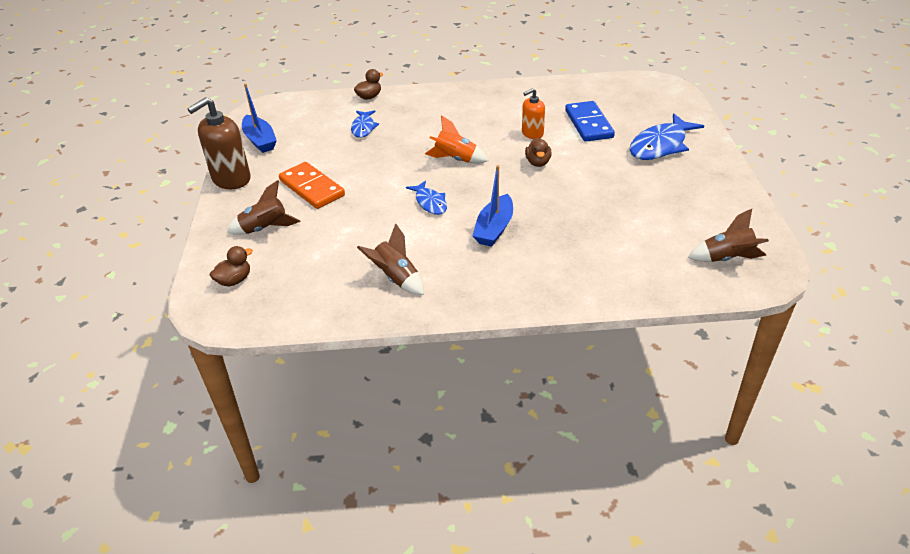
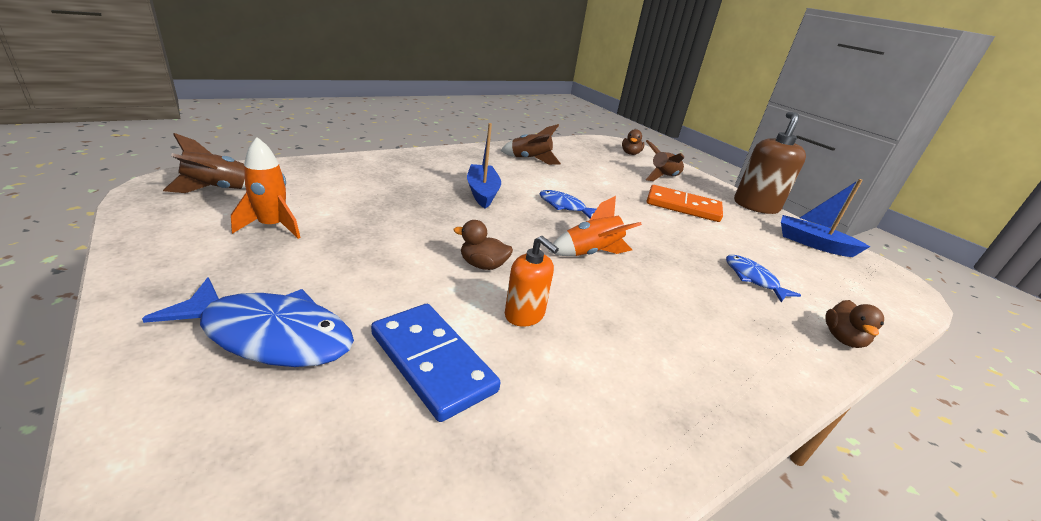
camera: 145 degrees right, 10 degrees down
(532, 134) = (524, 315): orange soap dispenser -> orange soap dispenser turned 105 degrees clockwise
(538, 162) = (483, 265): brown duck -> brown duck turned 45 degrees counterclockwise
(660, 145) = (270, 335): blue fish -> blue fish turned 90 degrees clockwise
(673, 211) = (272, 226): none -> orange rocket

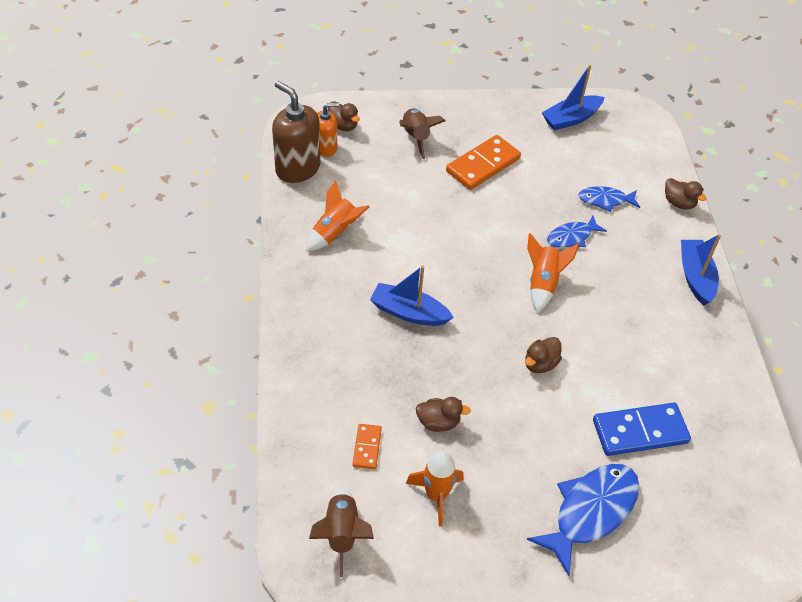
camera: 60 degrees left, 20 degrees up
(320, 190) = (367, 447): none -> orange domino
(366, 218) = (438, 422): none -> brown duck
(524, 315) = (608, 364): orange soap dispenser -> orange soap dispenser (326, 148)
(530, 160) = (335, 233): brown rocket -> orange rocket
(564, 206) = (456, 259): blue fish -> blue fish (572, 237)
(753, 376) = (695, 277): none -> blue boat
(755, 206) = (497, 106): brown soap dispenser -> brown soap dispenser (297, 168)

